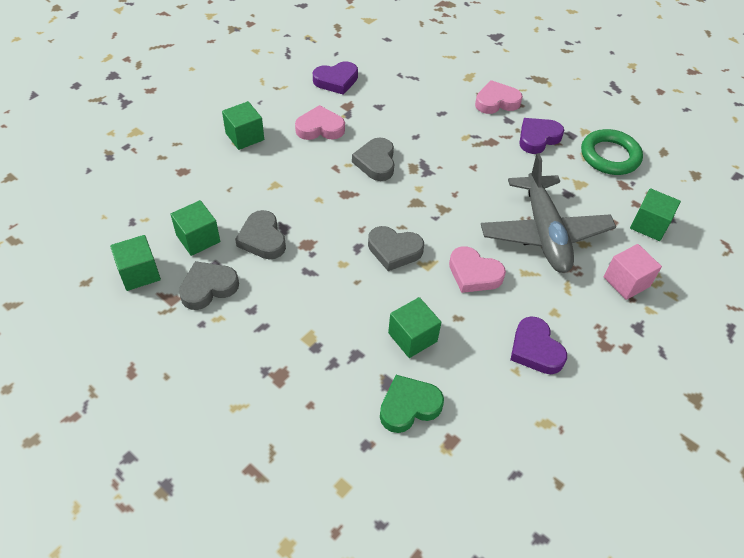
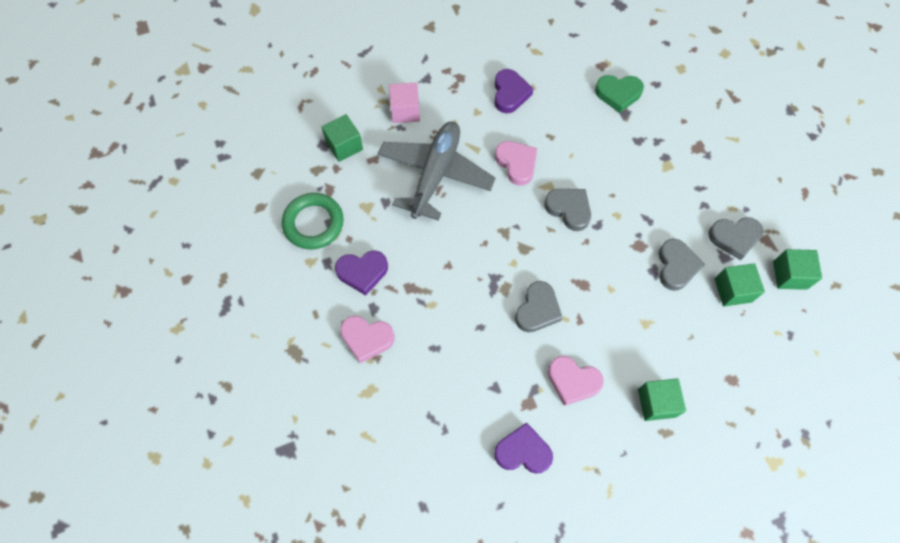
camera: 150 degrees left, 15 degrees up
(412, 337) = (591, 136): green cube -> none

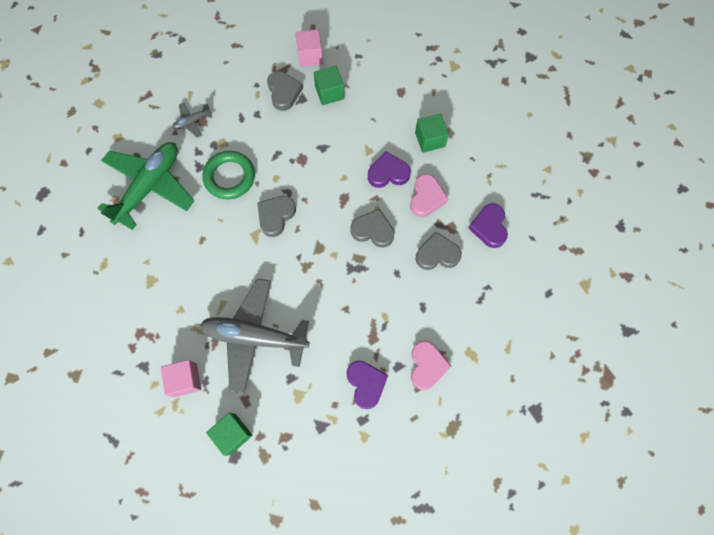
camera: 100 degrees left, 5 degrees up
(313, 223) = (324, 443): green ring -> green ring (229, 177)
(510, 94) = (156, 281): purple heart -> purple heart (388, 173)
(516, 164) = (235, 265): pink heart -> none
(618, 94) = (150, 186): green heart -> green plane
(676, 266) = (316, 132): grey heart -> grey heart (437, 254)
(697, 138) = (192, 122): none -> grey plane
(789, 275) = (310, 56): green cube -> pink cube

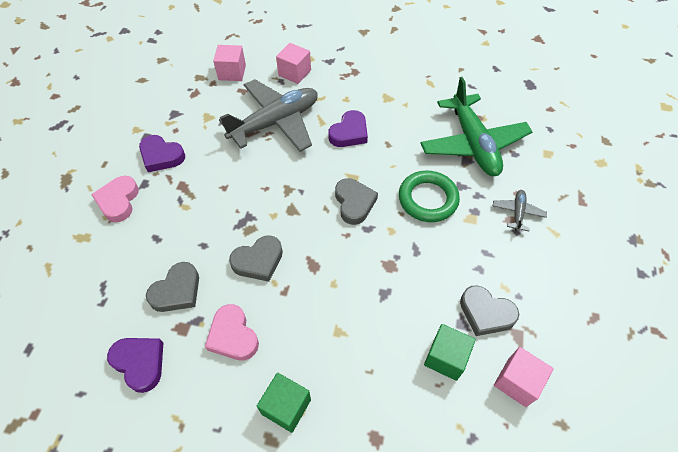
camera: 135 degrees right, 15 degrees down
(232, 434) = (232, 72): green cube -> pink cube
(388, 173) = (295, 326): purple heart -> purple heart (349, 133)
(427, 366) = (118, 201): pink heart -> pink heart turned 45 degrees clockwise

